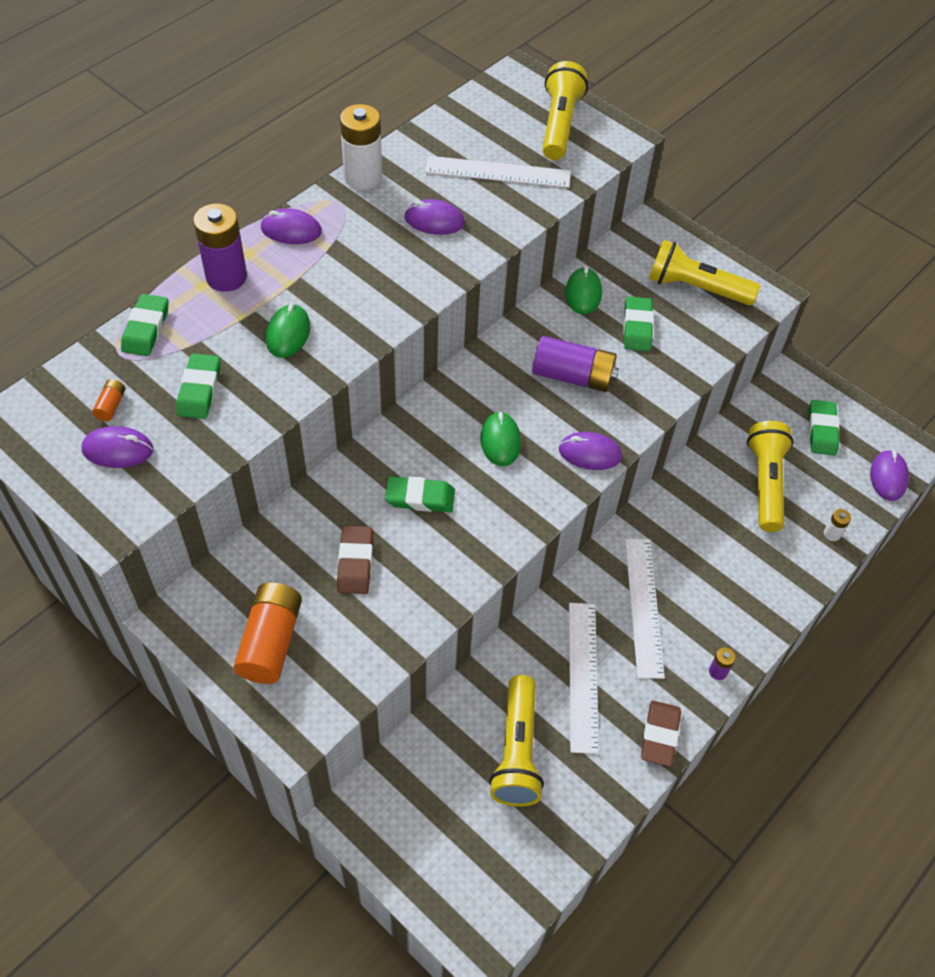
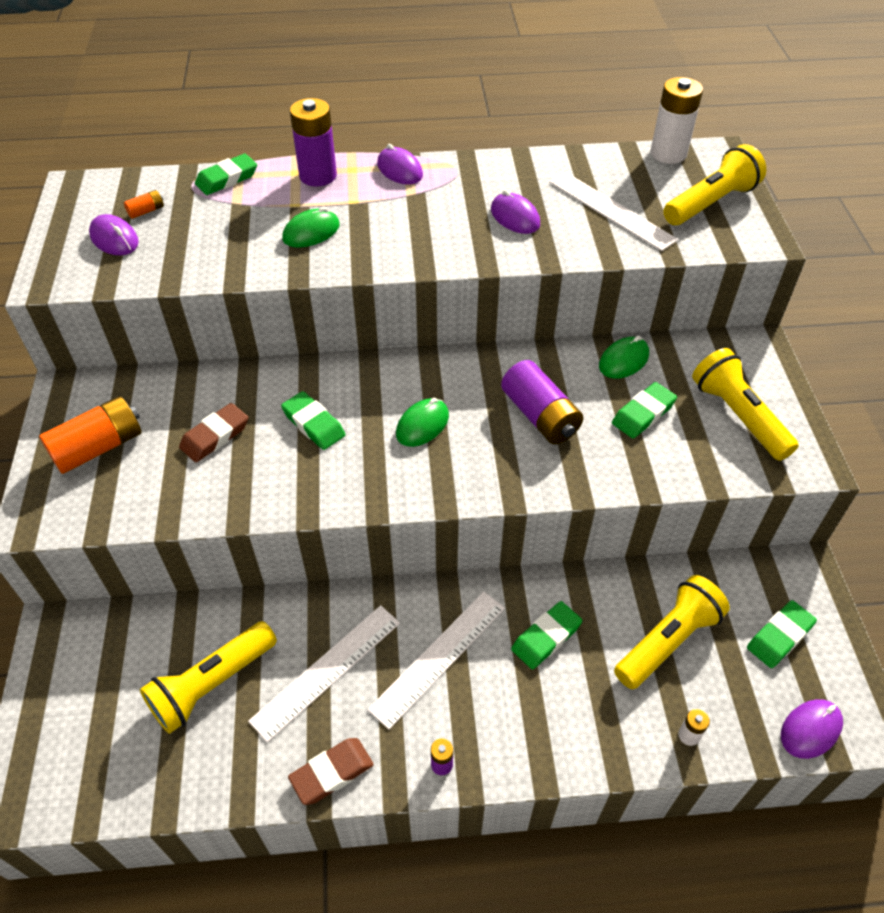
camera: 45 degrees right, 5 degrees down
(199, 390) = (209, 233): green eraser -> green eraser (546, 637)
(363, 177) = (496, 162): white battery -> white battery (668, 154)
(589, 453) = (484, 482): purple mouse -> none

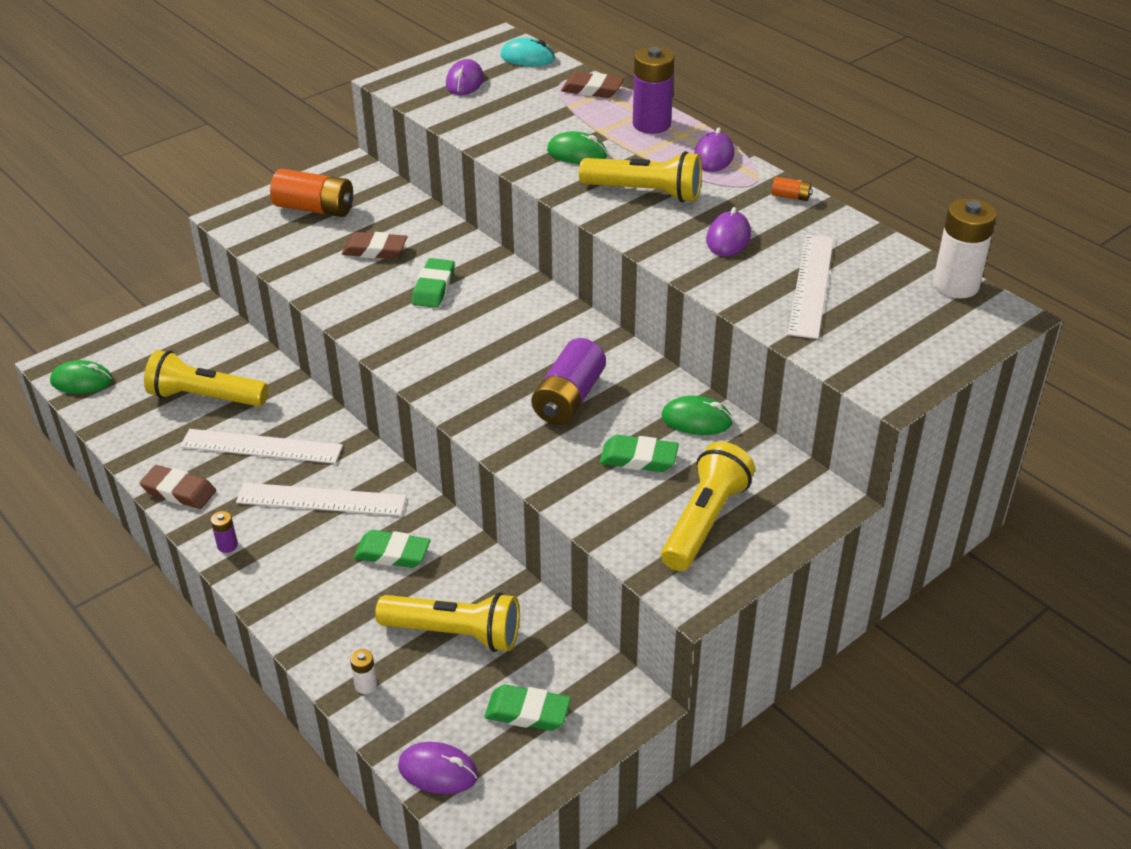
camera: 55 degrees right, 10 degrees down
(127, 187) = (527, 58): none -> turquoise mouse
(146, 211) = (510, 78): orange battery -> orange battery (791, 196)
(227, 179) = (592, 90): green eraser -> brown eraser
(422, 425) = (490, 340): green mouse -> green mouse (82, 381)
(710, 203) = (908, 339): yellow flashlight -> yellow flashlight (644, 193)

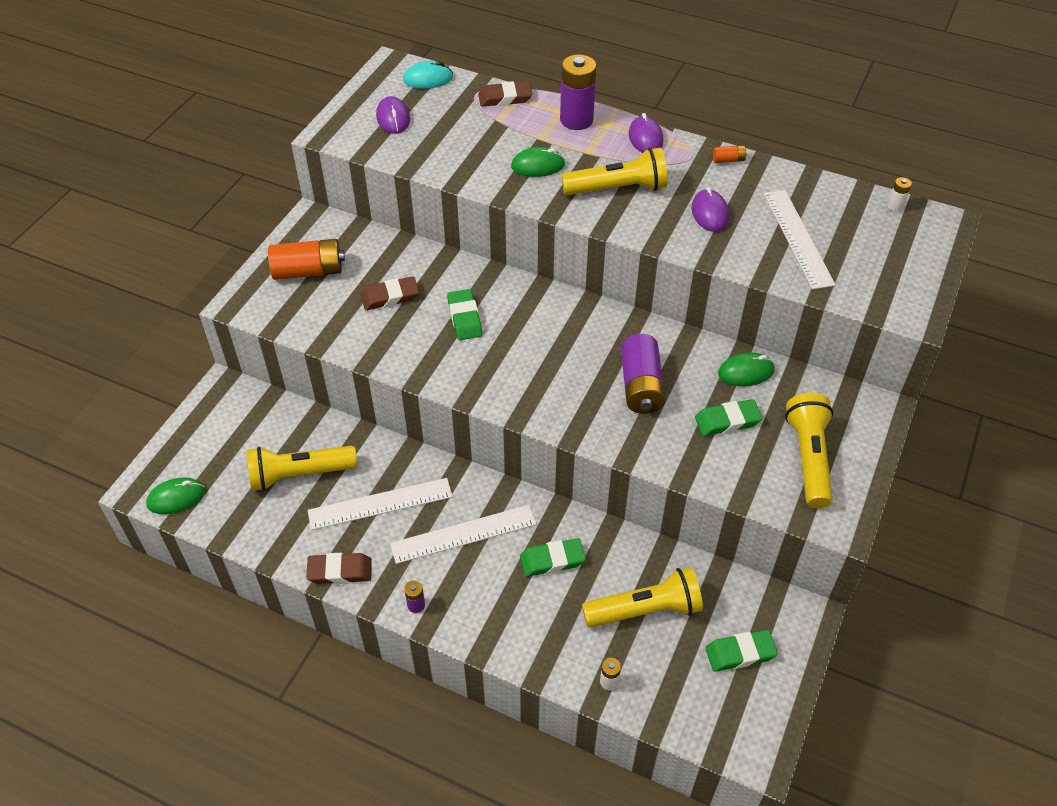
camera: 25 degrees left, 10 degrees up
(438, 771) = (709, 729): purple mouse -> none
(955, 285) = (895, 206): white battery -> white battery, size x0.45

